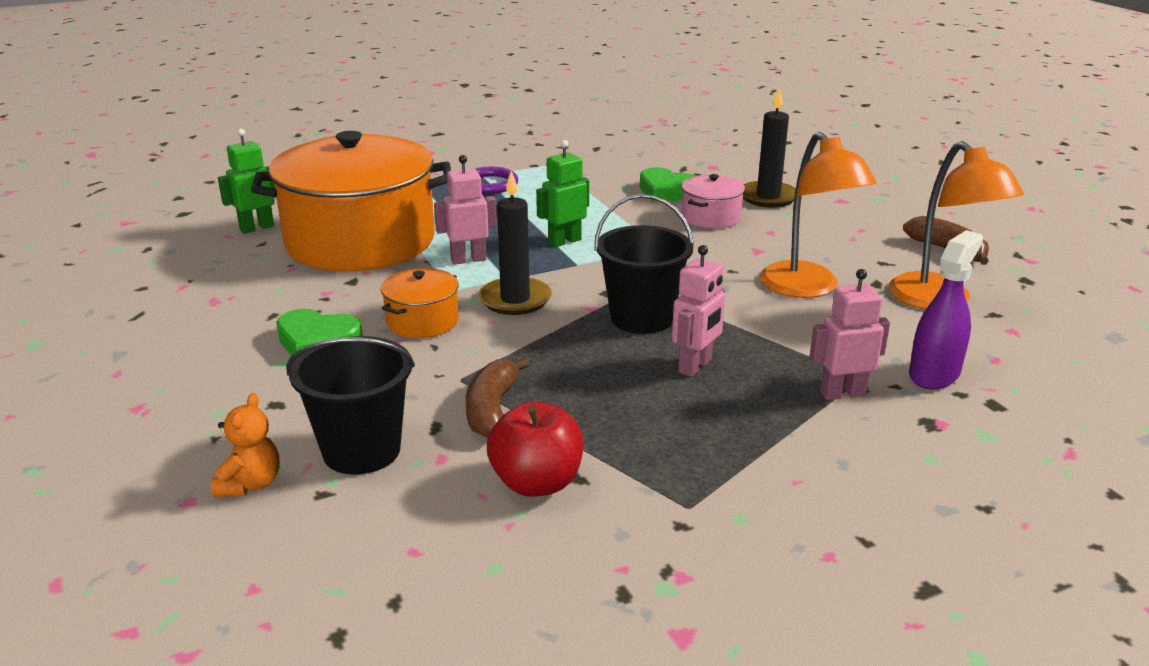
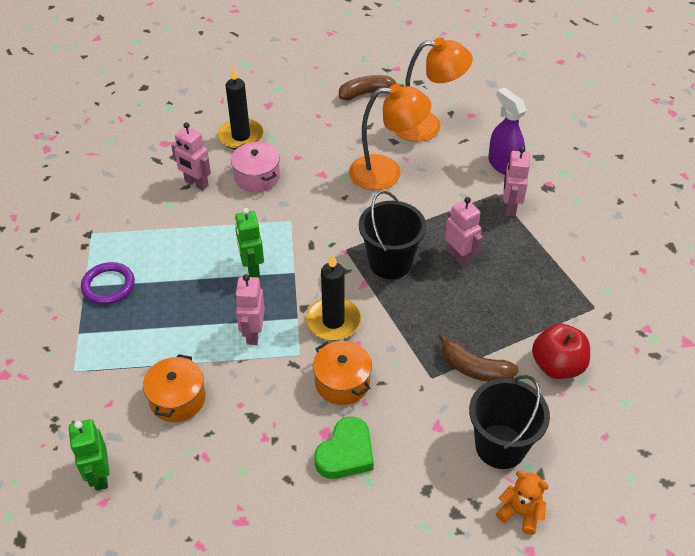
camera: 70 degrees left, 20 degrees up
(360, 241) = (177, 399): orange pot -> orange pot, size x0.42
(667, 191) = (196, 183): green heart -> pink robot

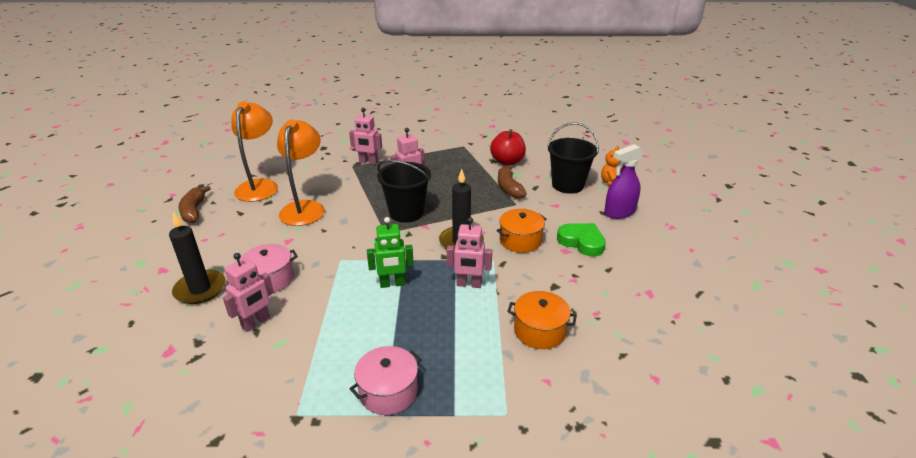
camera: 85 degrees left, 15 degrees down
(99, 476) = (629, 382): green robot -> none
(108, 286) = (388, 391): purple ring -> pink pot
(474, 368) = (509, 188): brown banana -> brown banana turned 135 degrees clockwise
(503, 164) = (324, 160): purple spray bottle -> purple spray bottle (619, 212)

